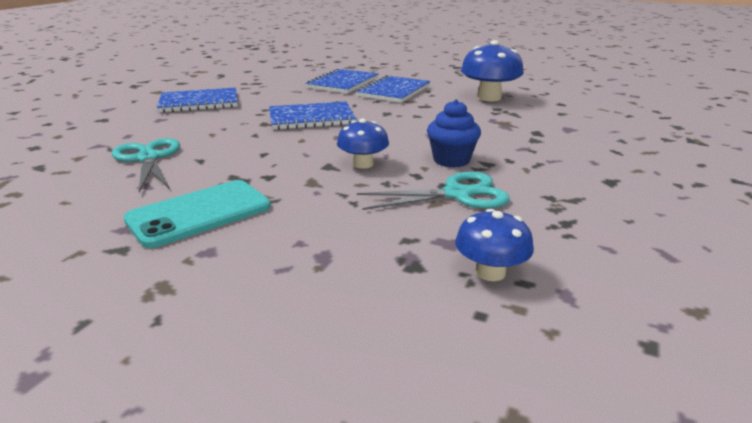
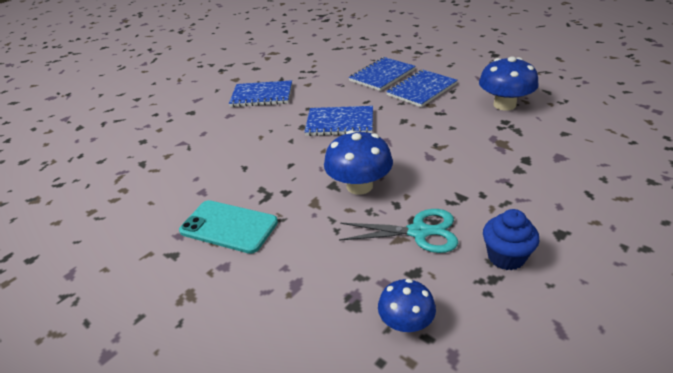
camera: 20 degrees right, 10 degrees up
(148, 158) = (211, 161): turquoise scissors -> none
(199, 213) = (229, 226): turquoise phone -> turquoise phone turned 45 degrees clockwise
(363, 164) = (359, 186): blue mushroom -> blue mushroom, size x1.64
(451, 160) = (432, 189): blue cupcake -> blue cupcake (506, 257)

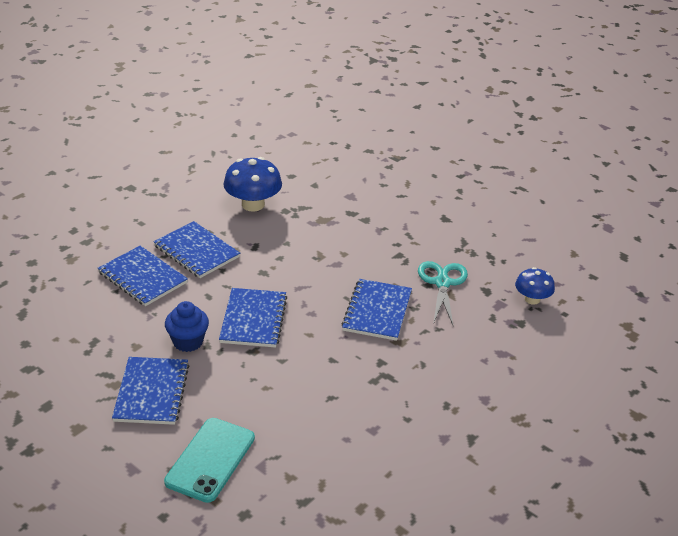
camera: 95 degrees left, 0 degrees up
(229, 226) = (432, 401): turquoise phone -> turquoise phone (210, 460)
(359, 186) = (377, 311): blue mushroom -> blue notebook
(506, 257) = (469, 246): blue cupcake -> blue cupcake (188, 342)

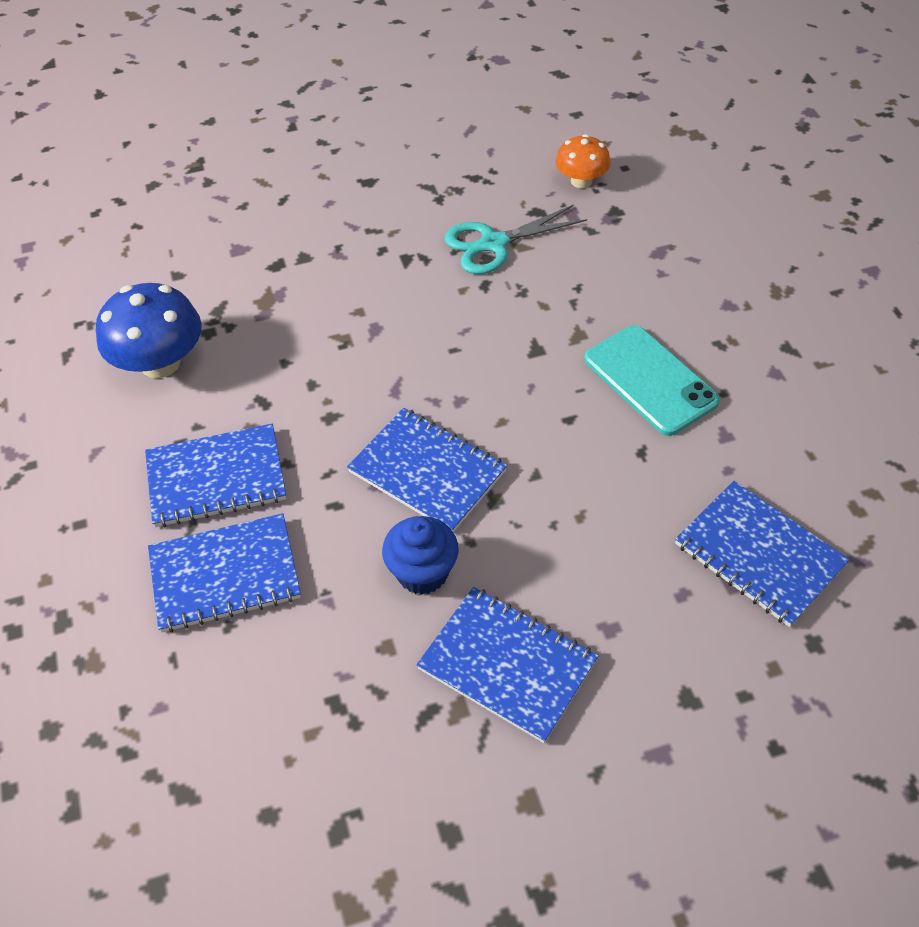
camera: 55 degrees left, 15 degrees up
(210, 460) = (691, 643): turquoise phone -> turquoise phone (650, 380)
(377, 311) = (504, 331): blue notebook -> blue notebook (759, 555)
(442, 283) = (494, 244): turquoise scissors -> turquoise scissors turned 60 degrees counterclockwise
(532, 299) = (581, 181): blue mushroom -> orange mushroom

